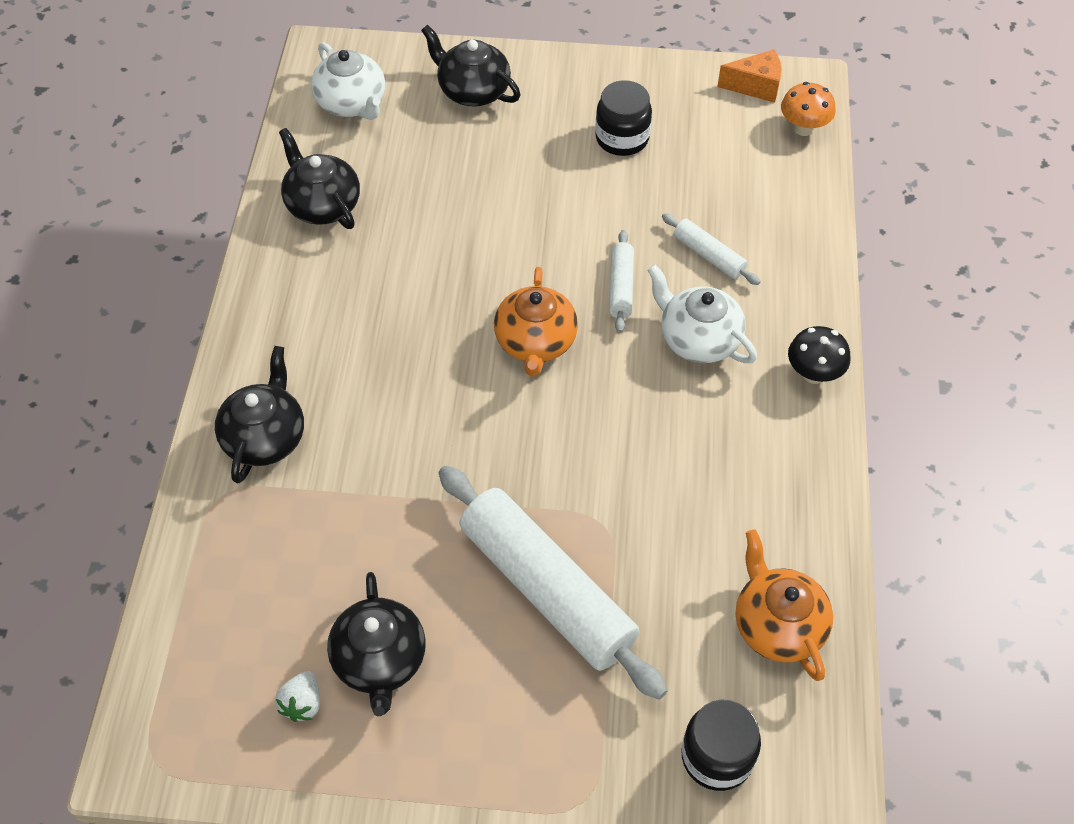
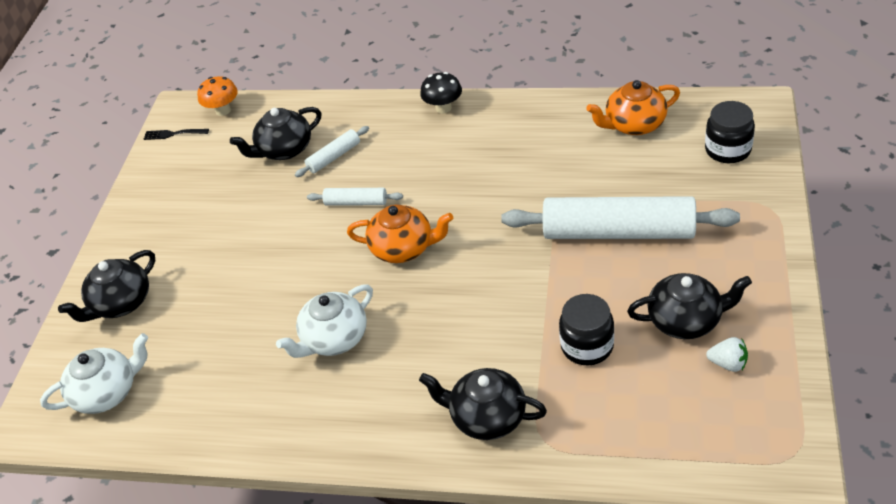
camera: 80 degrees left, 10 degrees down
(322, 205) = (230, 403): black teapot -> black teapot (284, 150)
(547, 589) = (618, 232): white rolling pin -> white rolling pin turned 45 degrees clockwise
(622, 138) = (205, 206): black jar -> black jar (587, 346)
(698, 339) = (409, 161): white teapot -> white teapot (334, 339)
(755, 86) = (173, 134): orange cheese -> black fork

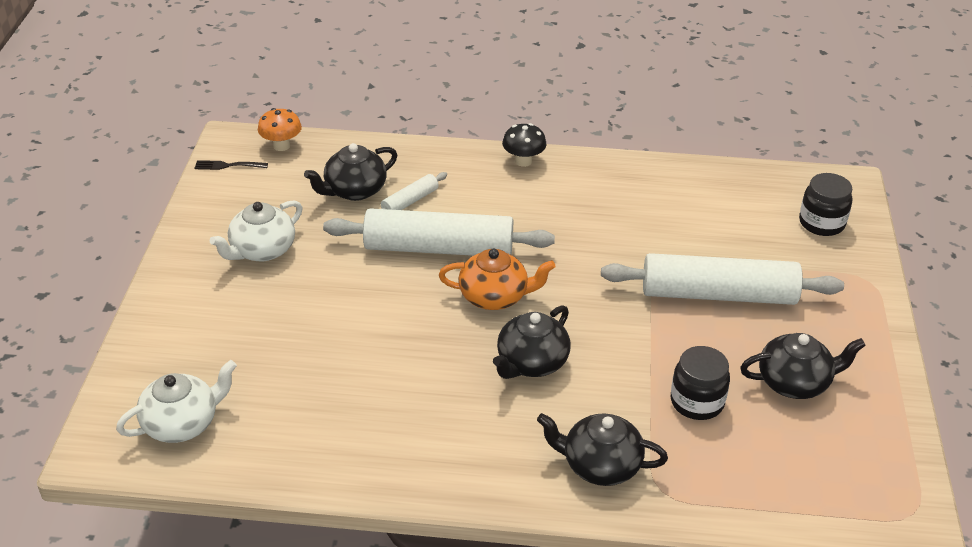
camera: 10 degrees left, 5 degrees down
(121, 303) = (187, 334): black teapot -> black teapot (531, 362)
(334, 339) = (429, 382): white teapot -> white teapot (262, 250)
(356, 202) = (439, 248): white rolling pin -> white rolling pin, size x2.21
(634, 125) = (724, 192): orange teapot -> none
(728, 363) = (840, 425): white strawberry -> none

